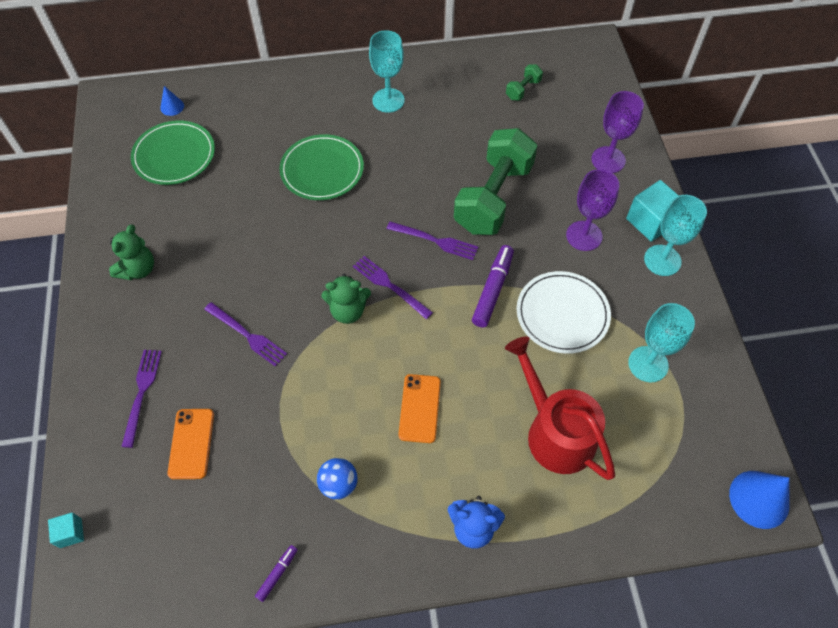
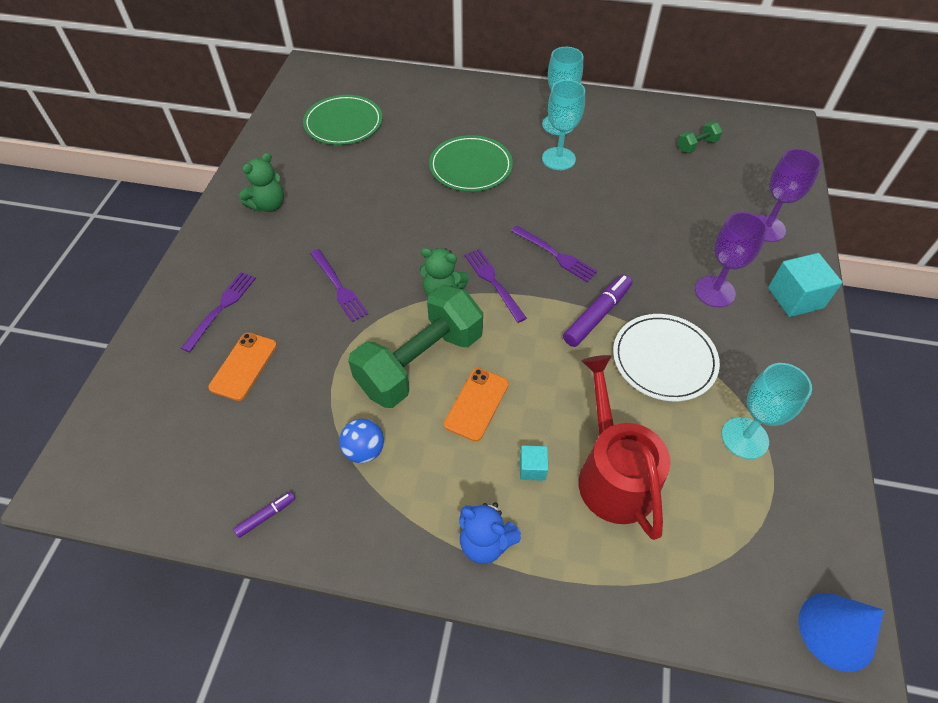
camera: 20 degrees right, 5 degrees down
(71, 533) = (99, 410): turquoise cube -> turquoise cube (532, 468)
(172, 107) = (359, 86): blue cone -> none
(493, 197) = (630, 232): green dumbbell -> green dumbbell (420, 362)
(662, 260) = (796, 339): turquoise goblet -> turquoise goblet (558, 159)

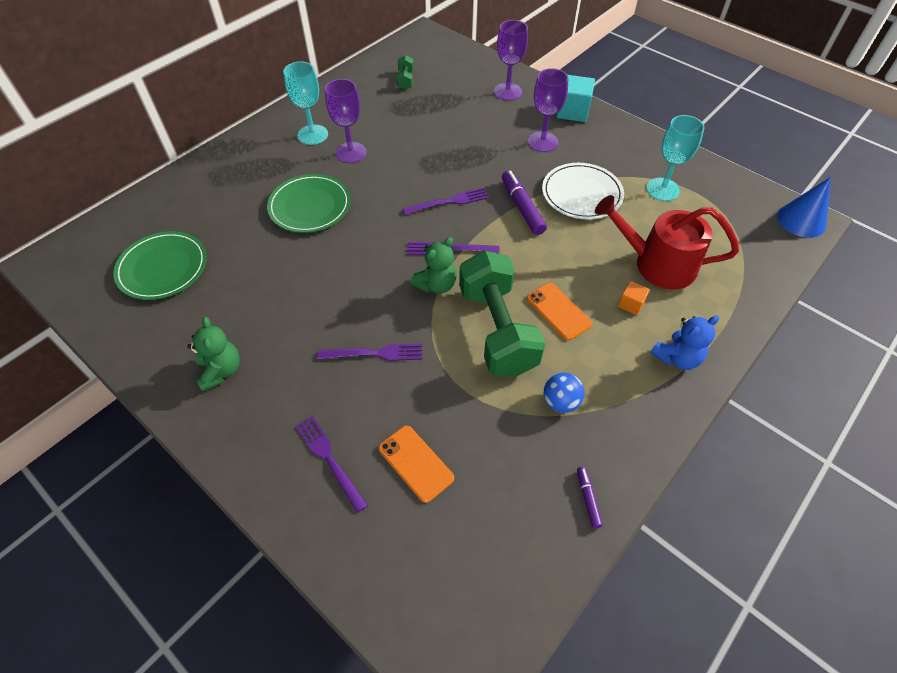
camera: 60 degrees left, 0 degrees up
(532, 468) = (631, 304): turquoise cube -> orange cube
(558, 159) = (351, 152): turquoise goblet -> purple goblet

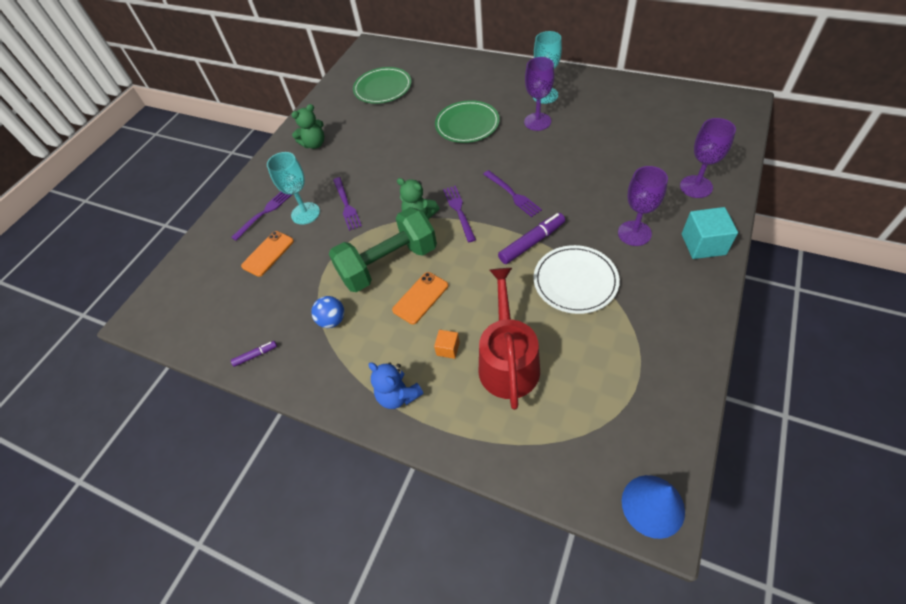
camera: 80 degrees right, 0 degrees up
(405, 80) = (656, 117): green dumbbell -> none
(662, 189) = (623, 348): turquoise goblet -> turquoise goblet (305, 213)

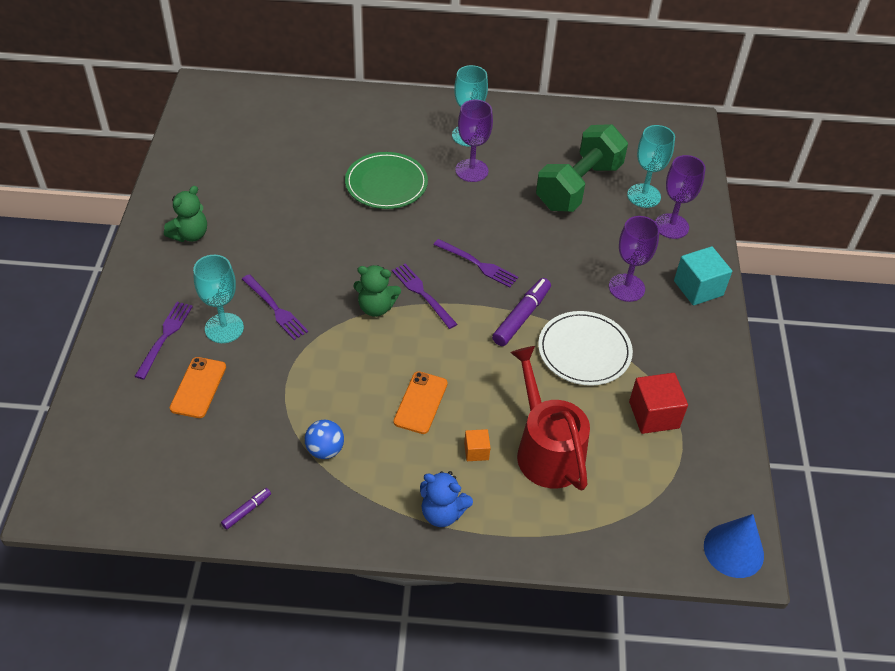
camera: 30 degrees left, 5 degrees down
(382, 88) = (250, 146): green plate -> none
(388, 264) = (364, 371): green dumbbell -> green dumbbell (578, 186)
(618, 351) = (654, 415): none -> red cube
(679, 158) = (643, 196): none -> turquoise goblet

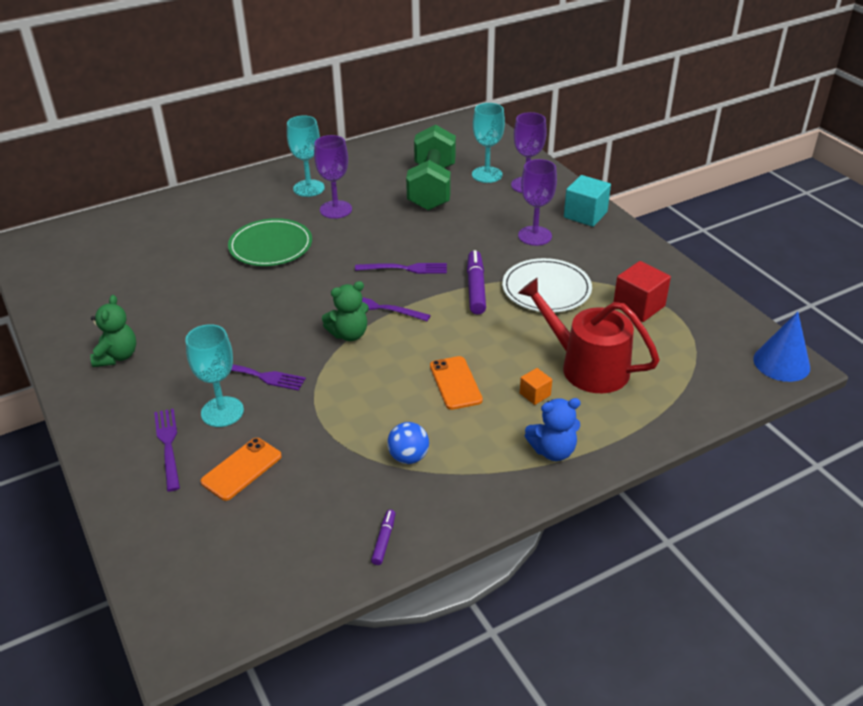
camera: 30 degrees left, 10 degrees down
(198, 387) = (241, 469): orange phone -> orange phone turned 60 degrees clockwise

